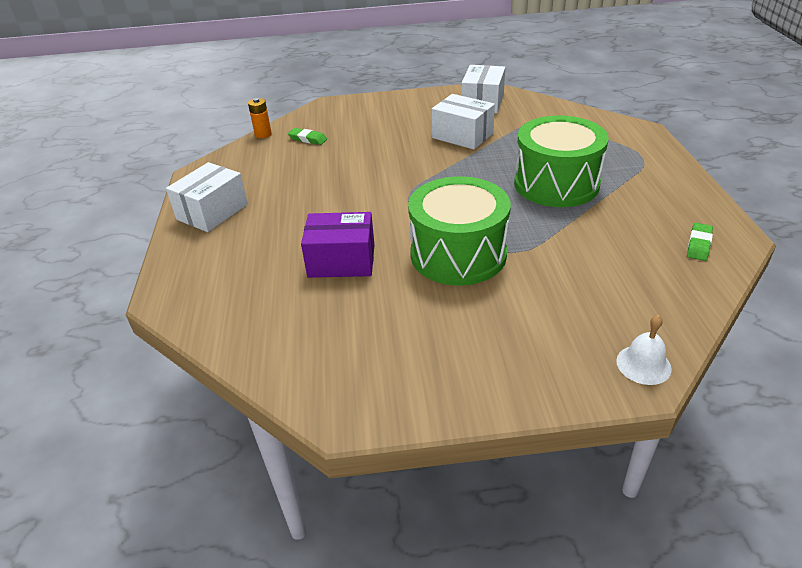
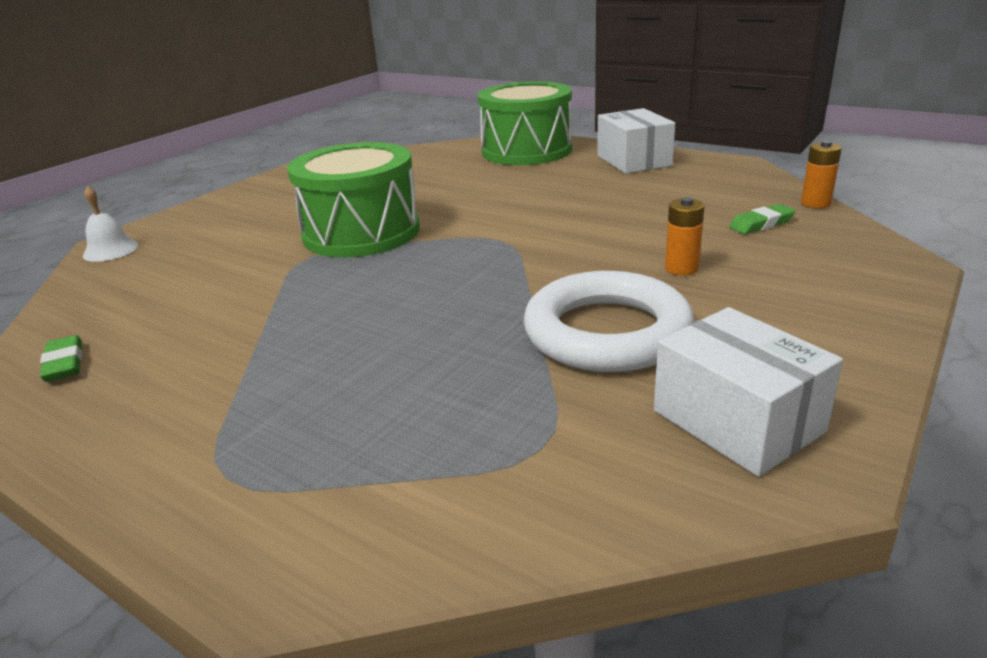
camera: 130 degrees right, 10 degrees down
(341, 261) = (455, 189): purple box -> none
(385, 140) = (681, 268): none -> orange battery
(462, 136) = (607, 332): white box -> white ring
(556, 184) = (344, 340): green drum -> green drum (526, 151)

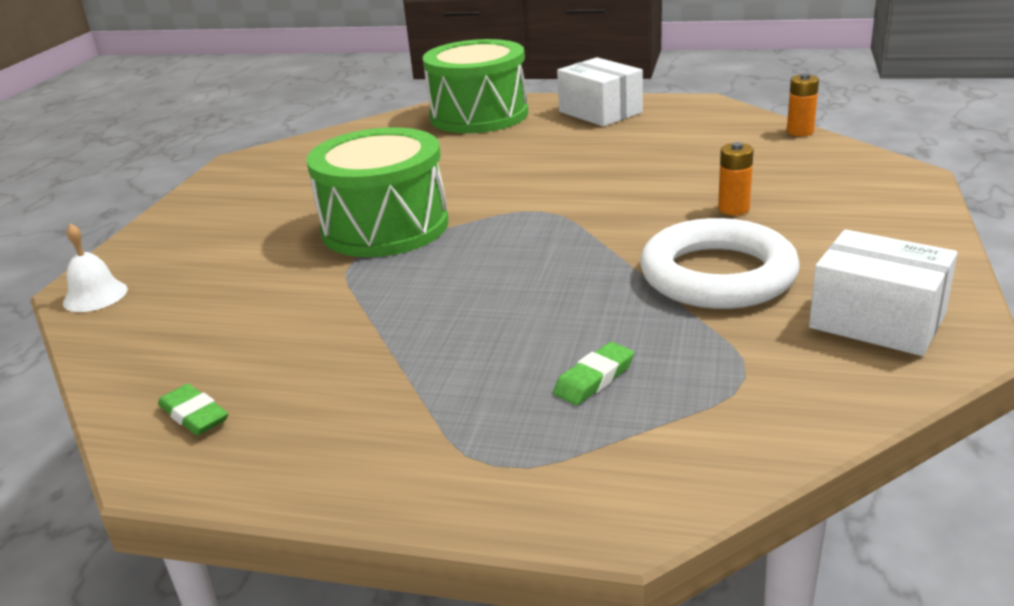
camera: 20 degrees left, 0 degrees up
(761, 224) = (769, 157): green eraser -> green eraser (594, 379)

